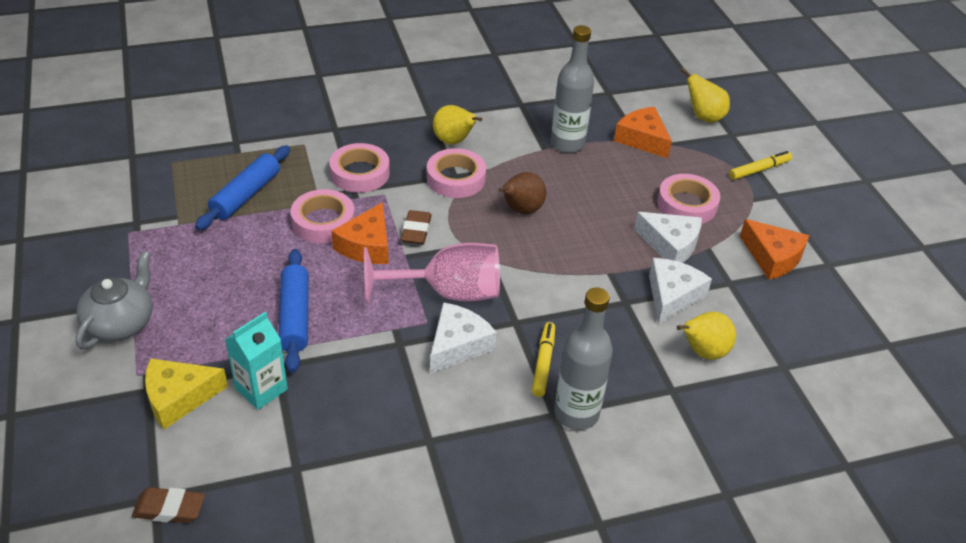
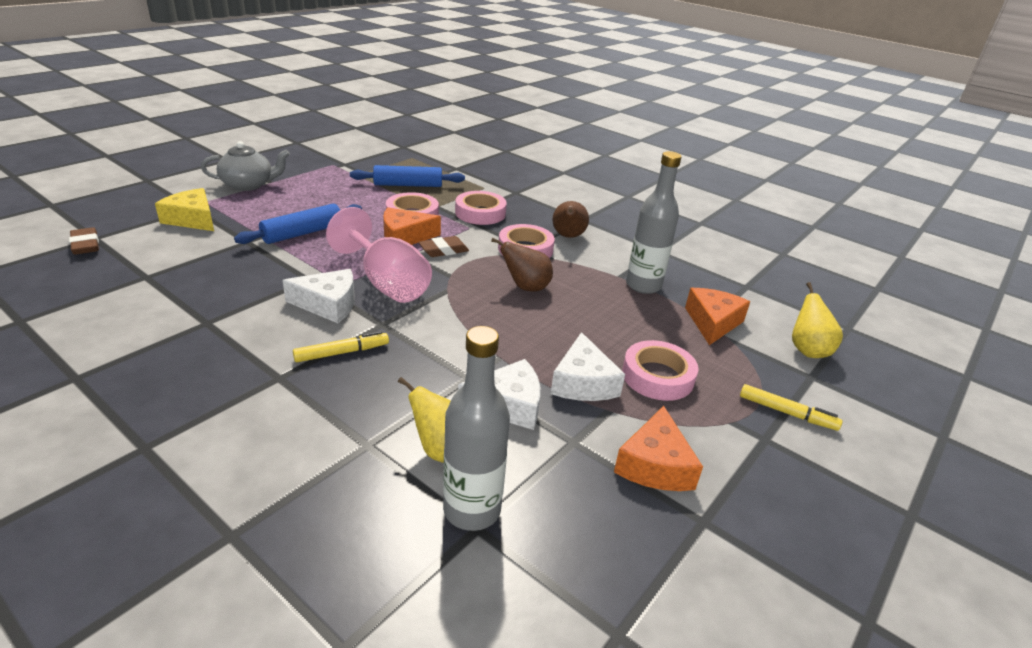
camera: 55 degrees right, 10 degrees down
(261, 389) = (219, 242): turquoise carton -> none
(454, 141) = (568, 236): yellow pear -> brown pear
(576, 414) = (288, 390): grey bottle -> grey bottle (472, 510)

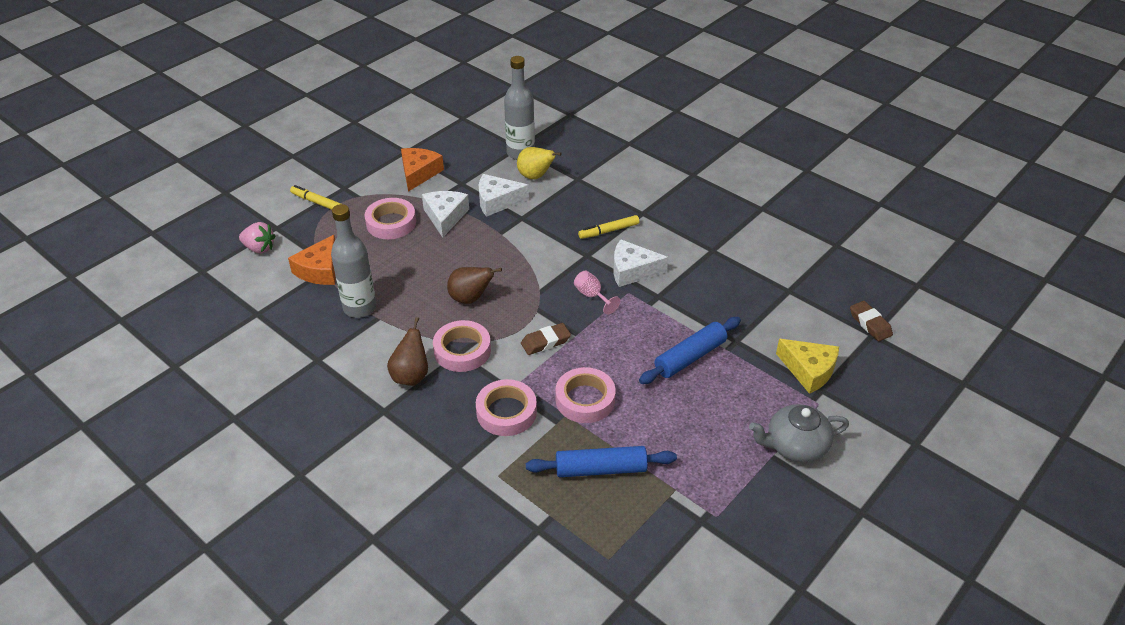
camera: 175 degrees left, 10 degrees up
(386, 283) = (592, 296): pink goblet -> pink goblet, size x0.47
(405, 237) = (587, 360): orange cheese -> none
(807, 350) = (259, 248): yellow pear -> pink strawberry

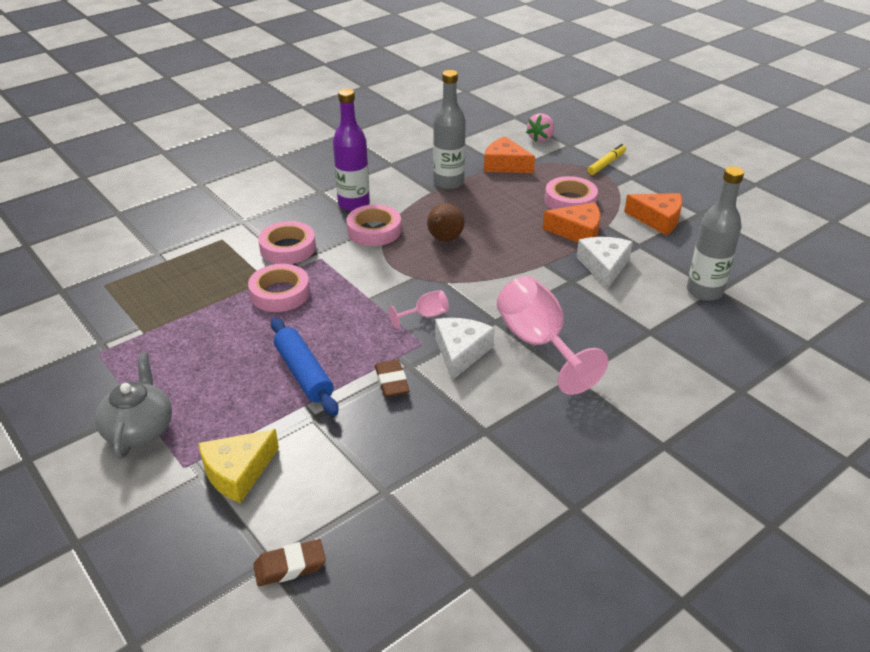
camera: 100 degrees right, 5 degrees down
(411, 376) = (353, 204): brown pear -> purple bottle
(445, 217) = (577, 232): white cheese -> orange cheese
(535, 176) = (654, 298): yellow pear -> none
(545, 342) = (367, 278): brown eraser -> brown eraser (392, 382)
(600, 469) = (194, 292): blue rolling pin -> none
(608, 231) = (538, 344): yellow marker -> pink goblet

